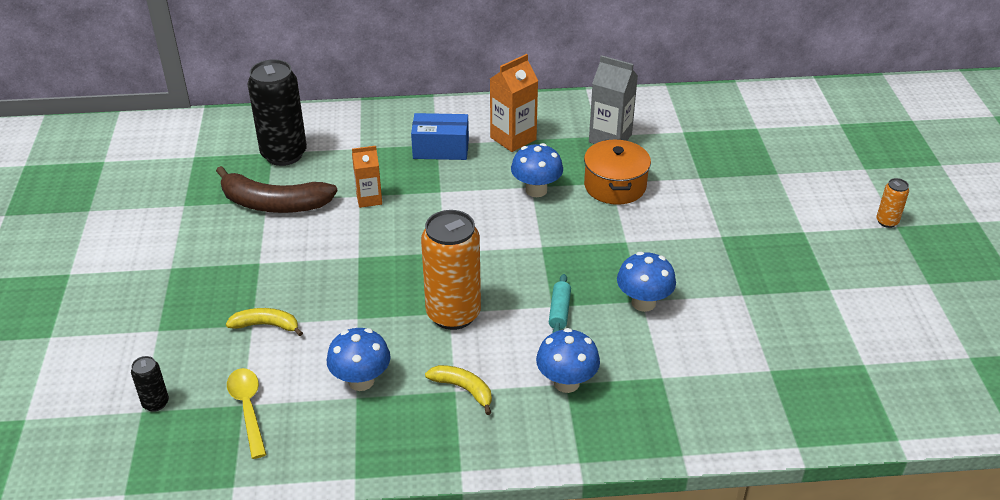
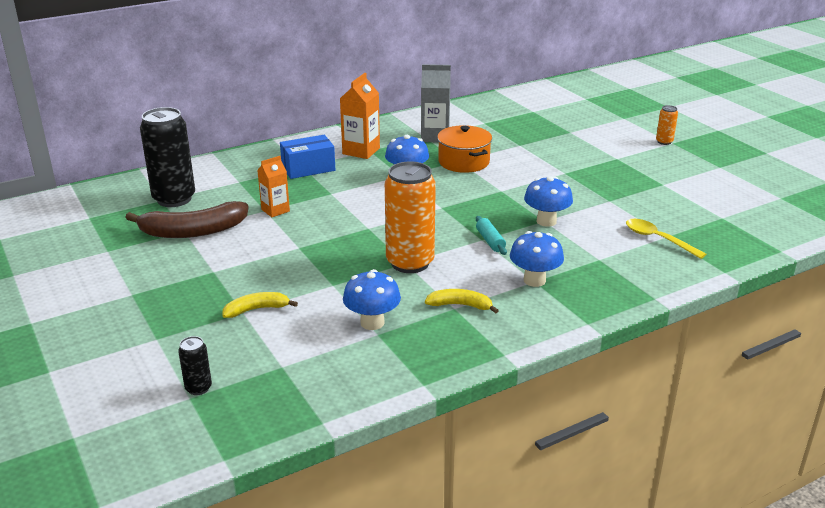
camera: 25 degrees left, 10 degrees down
(248, 409) = (289, 368): yellow spoon -> yellow spoon (658, 239)

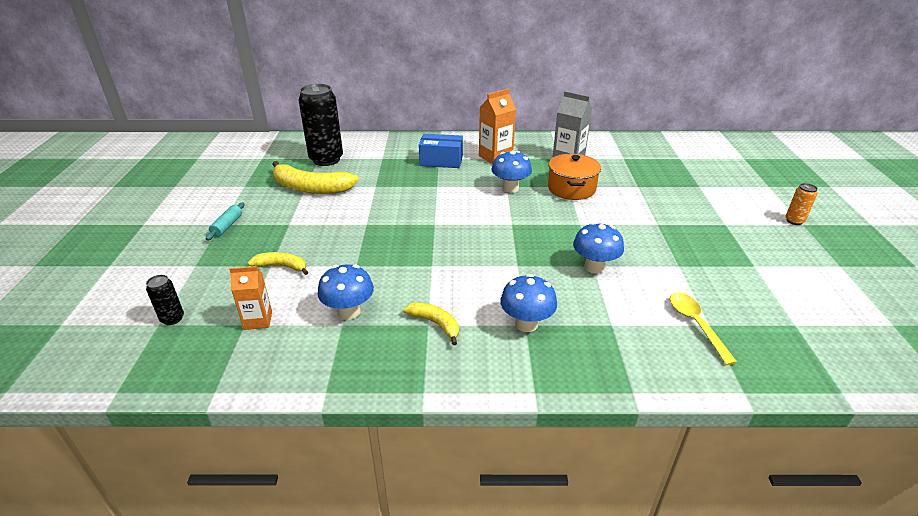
camera: 30 degrees right, 5 degrees up
(193, 231) = (311, 188): brown banana -> yellow banana
(275, 210) = (382, 188): orange carton -> orange carton (258, 320)
(410, 263) = (435, 267): orange can -> none
(490, 241) = (523, 269): turquoise rolling pin -> turquoise rolling pin (227, 226)

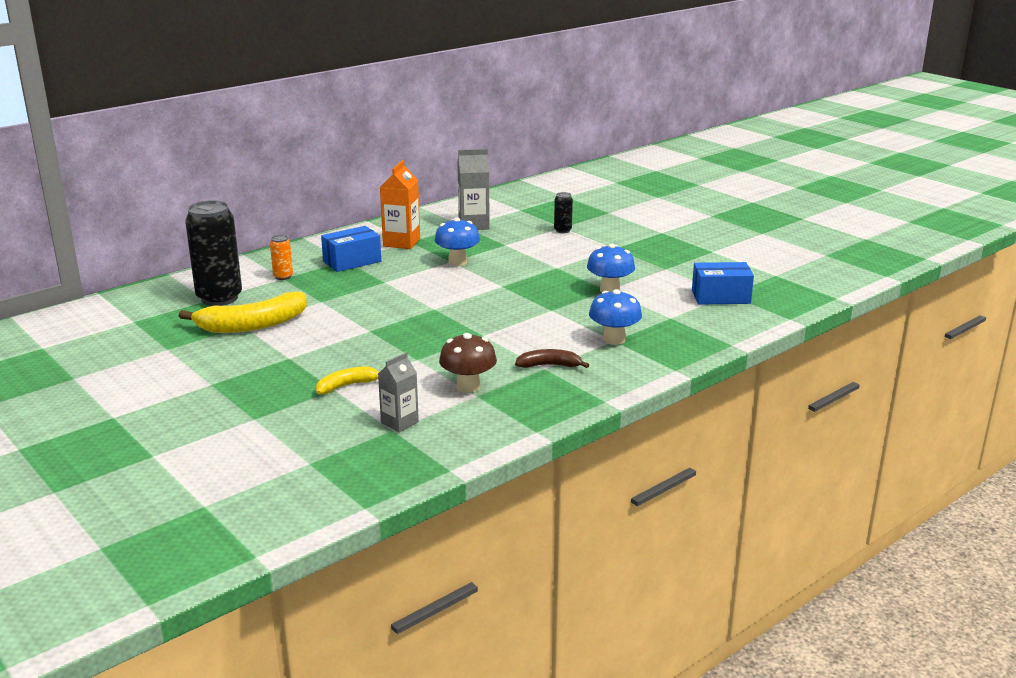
camera: 40 degrees left, 10 degrees down
(172, 319) = (315, 454): black can -> black can (562, 230)
(227, 226) = (222, 382): turquoise rolling pin -> none
(258, 320) = (399, 422): orange carton -> grey carton
(349, 312) = (468, 387): blue mushroom -> brown mushroom
(435, 324) = (549, 365): yellow banana -> brown banana
(571, 188) = (511, 245): orange pot -> none
(696, 324) = (721, 297): yellow spoon -> blue box
(794, 221) = (703, 215): orange can -> orange can (283, 277)

